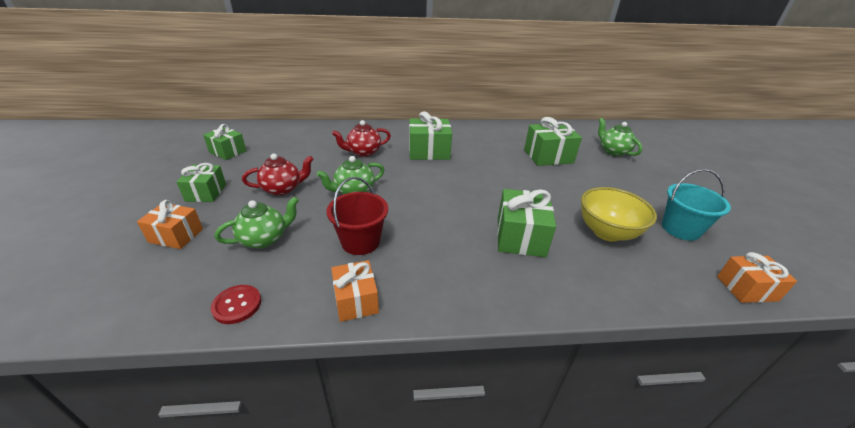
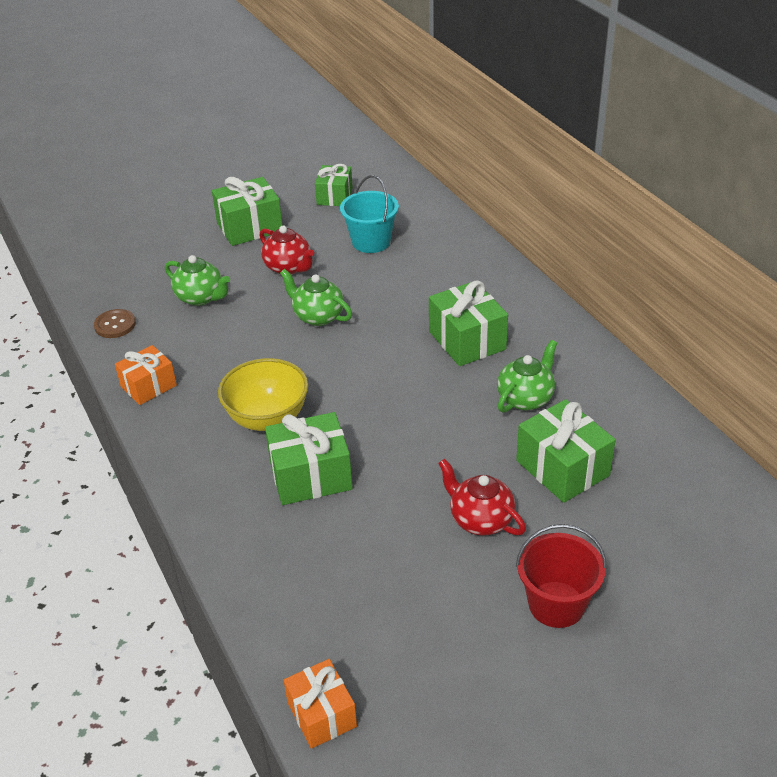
camera: 70 degrees right, 5 degrees up
(176, 235) = (178, 249): orange gift -> none
(206, 192) = (249, 227): green gift -> green gift, size x1.50
(237, 305) = (115, 325): red button -> brown button
(360, 242) = (230, 357): red bucket -> red bucket (556, 604)
(363, 152) = (415, 287): red teapot -> red teapot (480, 519)
(607, 232) = (371, 559): yellow bowl -> yellow bowl (267, 418)
(613, 151) = (663, 553): green teapot -> green teapot (526, 398)
(680, 229) = (434, 647): turquoise bucket -> turquoise bucket (371, 242)

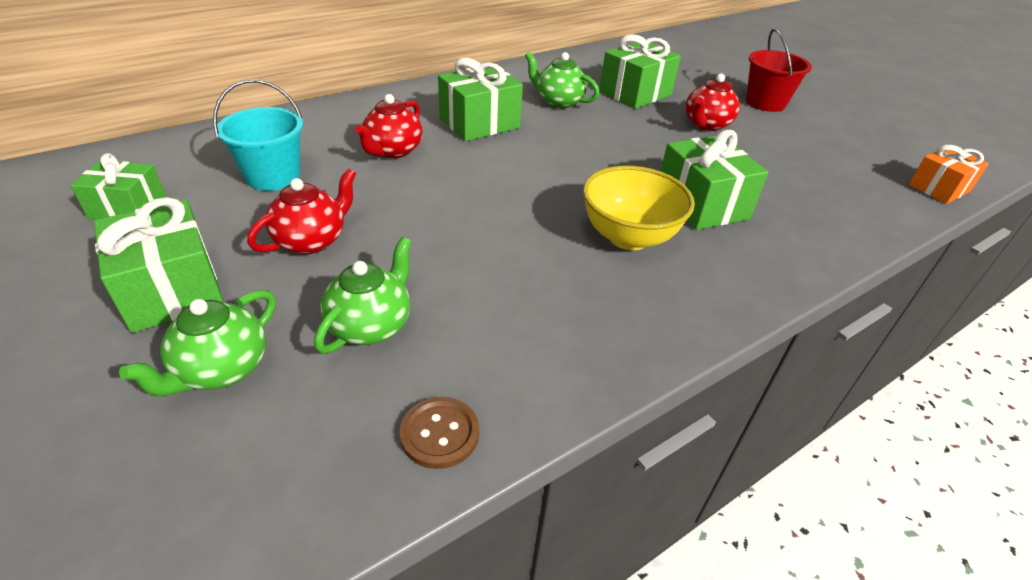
camera: 100 degrees left, 0 degrees up
(148, 386) = (596, 355): orange gift -> none
(318, 316) = (432, 211): green teapot -> green teapot (222, 369)
(410, 292) = (393, 151): none -> red teapot

